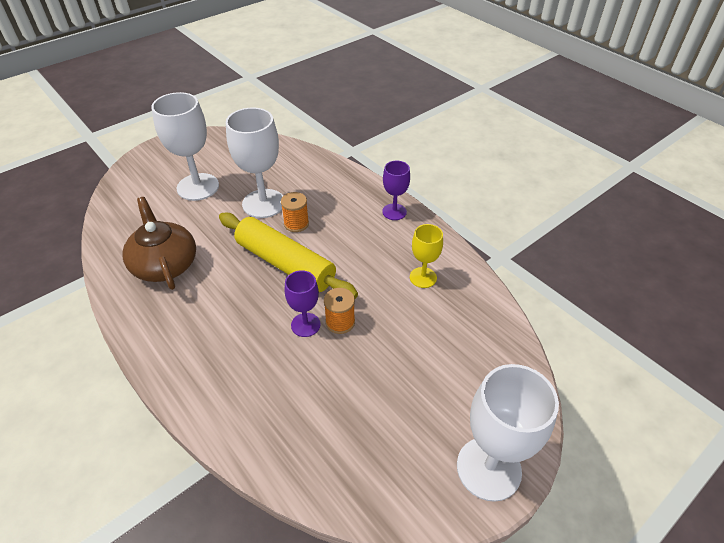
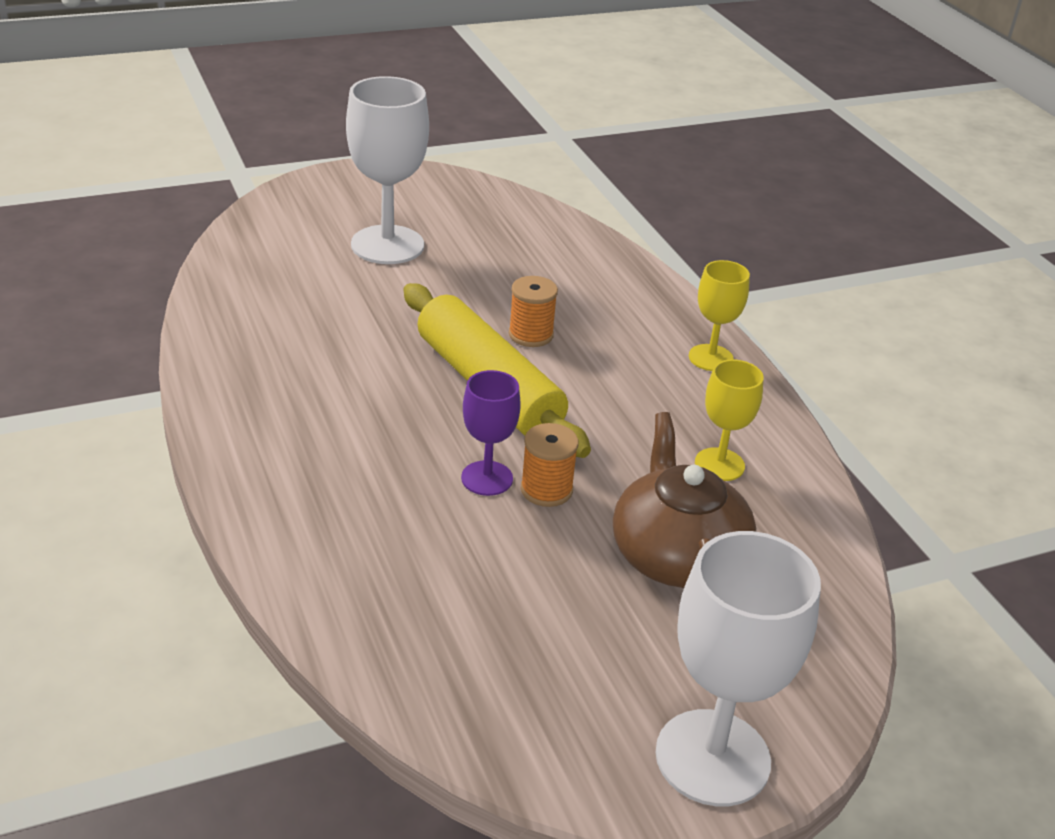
camera: 15 degrees right, 10 degrees down
(164, 264) = (293, 339): brown teapot -> brown teapot (676, 555)
(263, 203) = (487, 293): white goblet -> none
(394, 212) = (710, 358): purple goblet -> yellow goblet

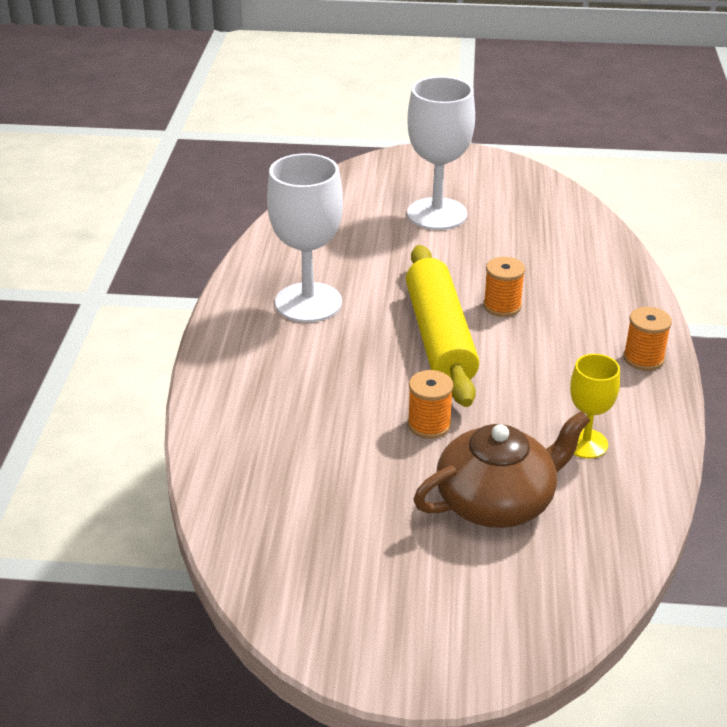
camera: 30 degrees right, 0 degrees up
(487, 478) = (389, 404): purple goblet -> none
(676, 555) = (497, 501): brown teapot -> brown teapot turned 45 degrees clockwise
(710, 358) = (643, 358): yellow goblet -> orange spool
(712, 757) = (414, 652): white goblet -> white goblet (308, 303)

